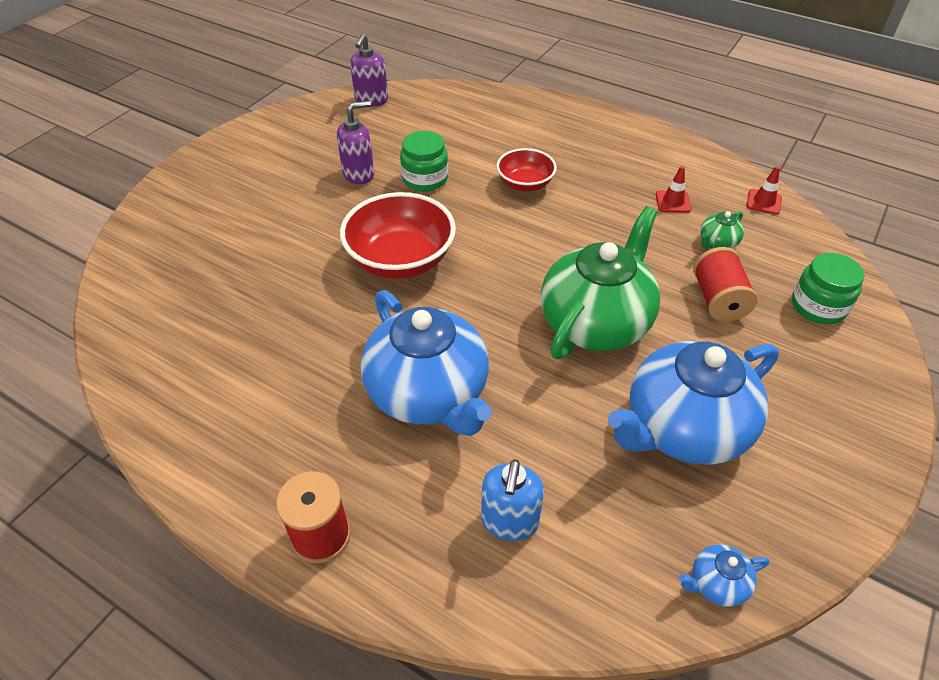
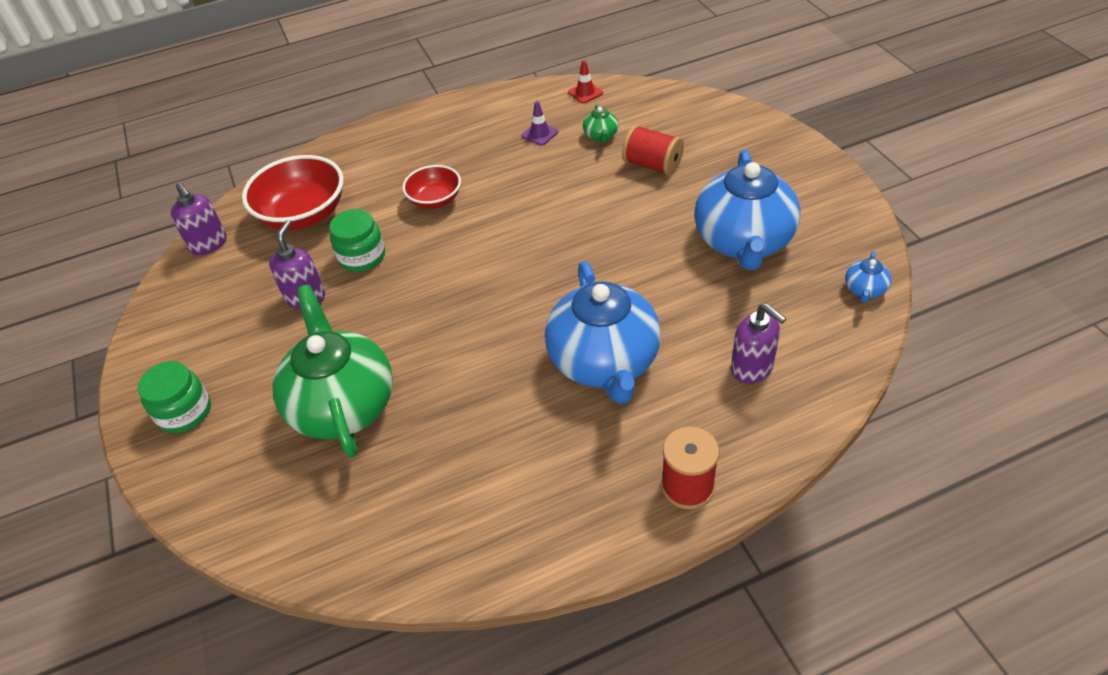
camera: 50 degrees left, 0 degrees up
(400, 260) = (445, 316): red bowl -> red bowl (303, 215)
(429, 394) = (604, 362): blue teapot -> blue teapot turned 75 degrees clockwise
(509, 521) = (752, 368): blue soap dispenser -> purple soap dispenser
(596, 322) = (617, 235): green teapot -> green teapot (342, 404)
(673, 202) = (540, 134): red traffic cone -> purple traffic cone
(818, 306) = (698, 125): green jar -> green jar (184, 412)

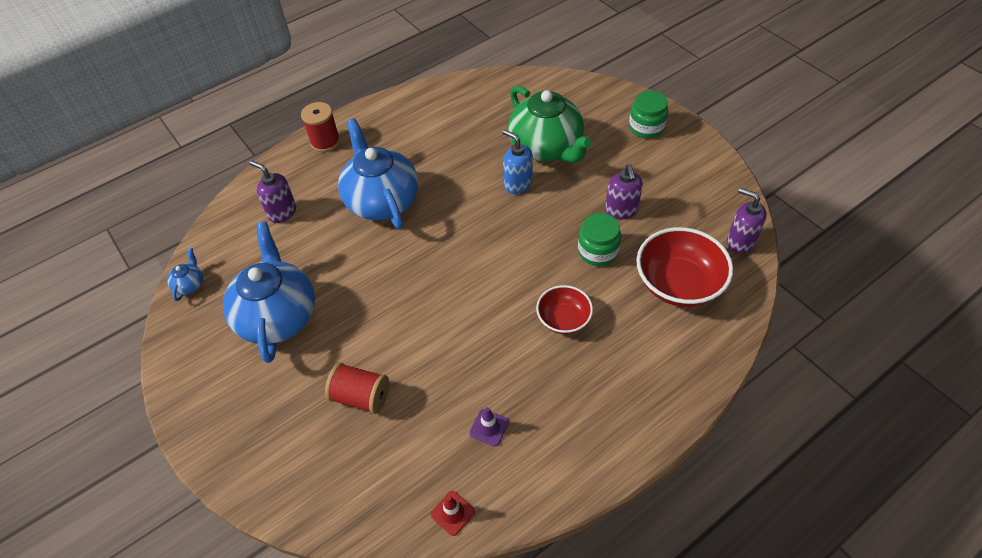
camera: 165 degrees right, 5 degrees up
(411, 354) = (518, 184): none -> blue soap dispenser
(601, 136) = (420, 434): green teapot -> none

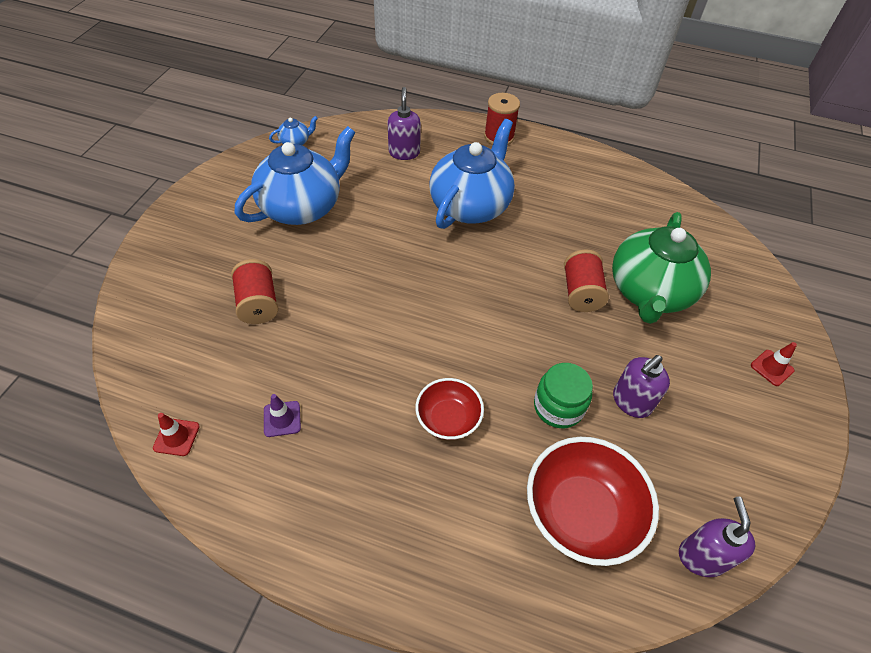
camera: 50 degrees right, 0 degrees up
(518, 184) = (581, 292): blue soap dispenser -> red spool
(646, 127) = (772, 368): green jar -> red traffic cone

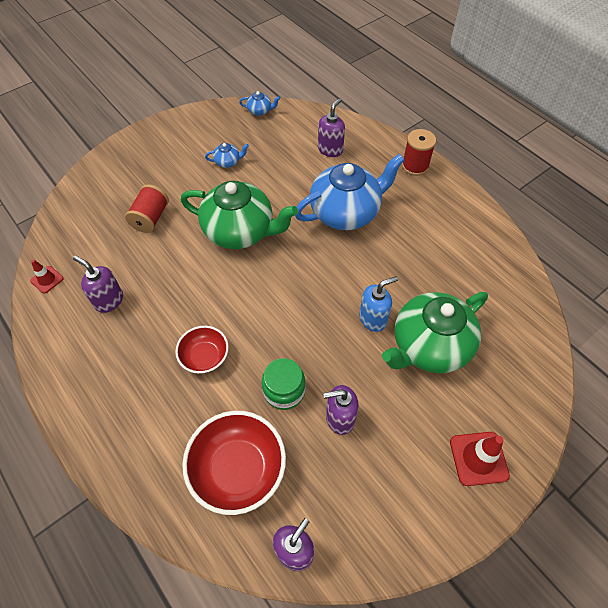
camera: 35 degrees right, 5 degrees up
(282, 419) = (109, 300): purple traffic cone -> purple soap dispenser
(302, 207) = (228, 162): blue teapot -> blue teapot, size x0.40
(377, 271) = (240, 231): none -> green teapot
(581, 292) = (373, 319): red spool -> blue soap dispenser
(772, 368) = (478, 458): red traffic cone -> red traffic cone, size x1.66

